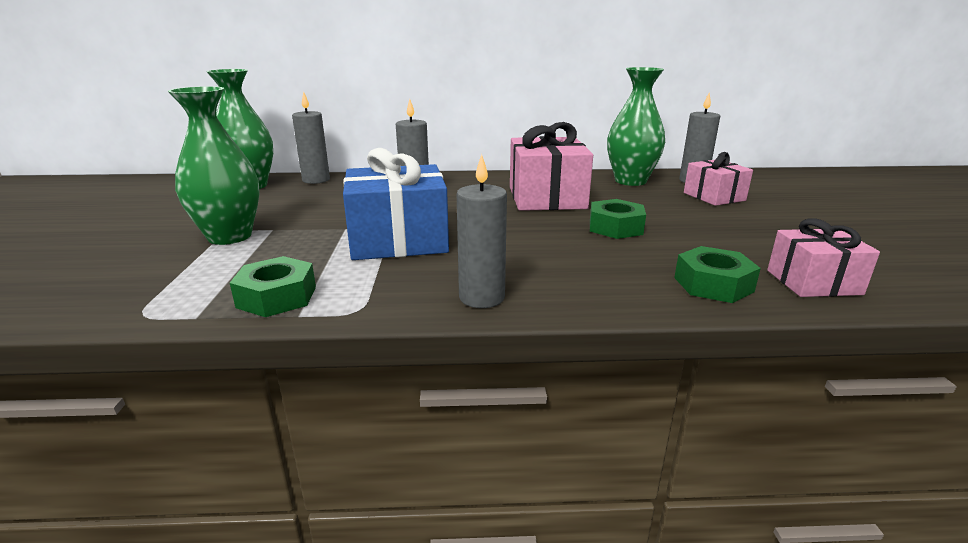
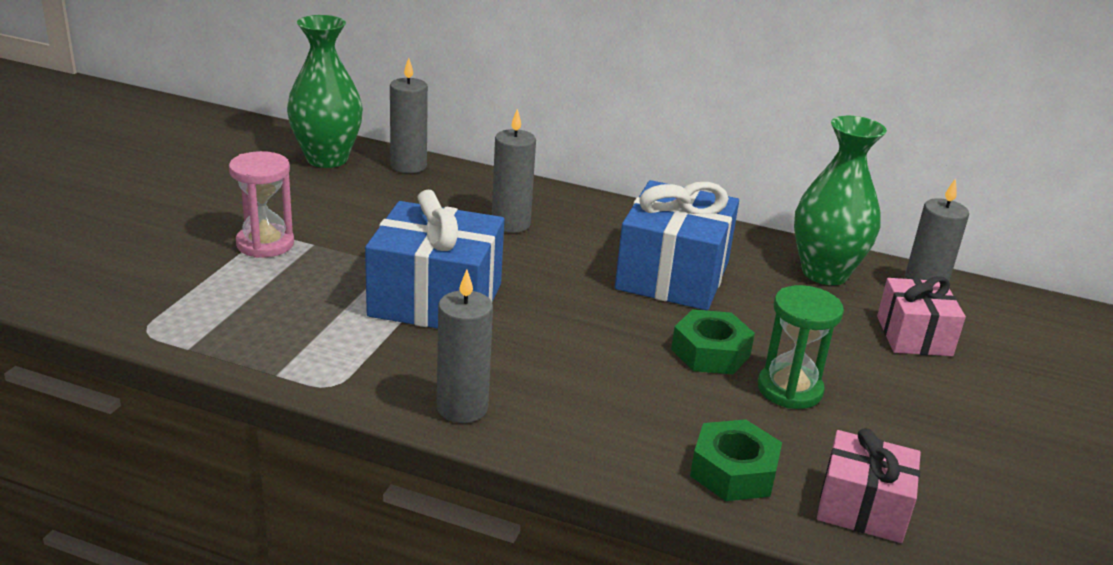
camera: 20 degrees right, 5 degrees up
(230, 236) = (265, 244): green vase -> pink hourglass
(277, 297) = (268, 345): green nut -> none
(546, 198) = (672, 275): pink gift -> blue gift
(685, 234) = (789, 389): none -> green hourglass

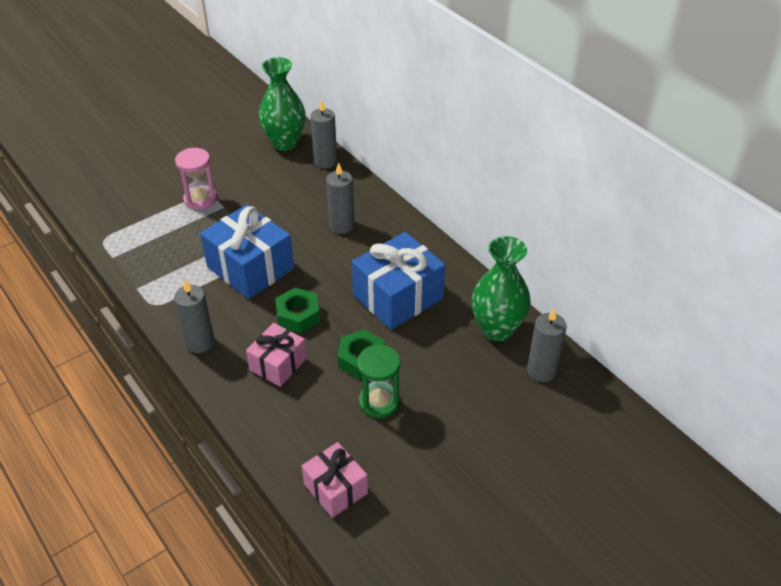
camera: 35 degrees right, 15 degrees up
(733, 471) = (292, 437): green nut -> green nut (298, 315)
(914, 336) = (500, 397): pink gift -> pink gift (278, 364)

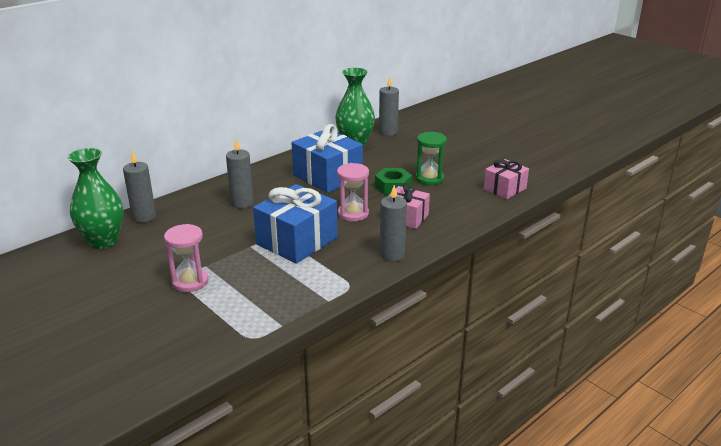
camera: 95 degrees left, 15 degrees down
(298, 315) = (353, 214): green nut -> pink hourglass

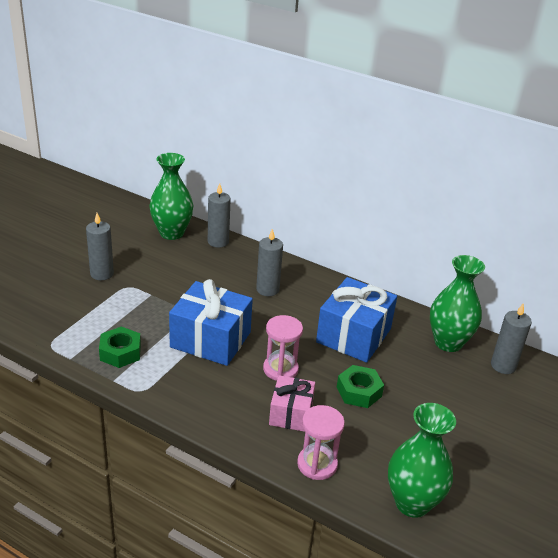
camera: 70 degrees right, 5 degrees up
(190, 281) = (124, 292): pink hourglass -> pink hourglass (317, 464)
(289, 293) = (120, 352): none -> green nut
(392, 254) = (207, 413): grey candle -> grey candle (102, 274)
(429, 179) = (397, 422): green hourglass -> none
(504, 189) = (412, 503): pink gift -> green vase

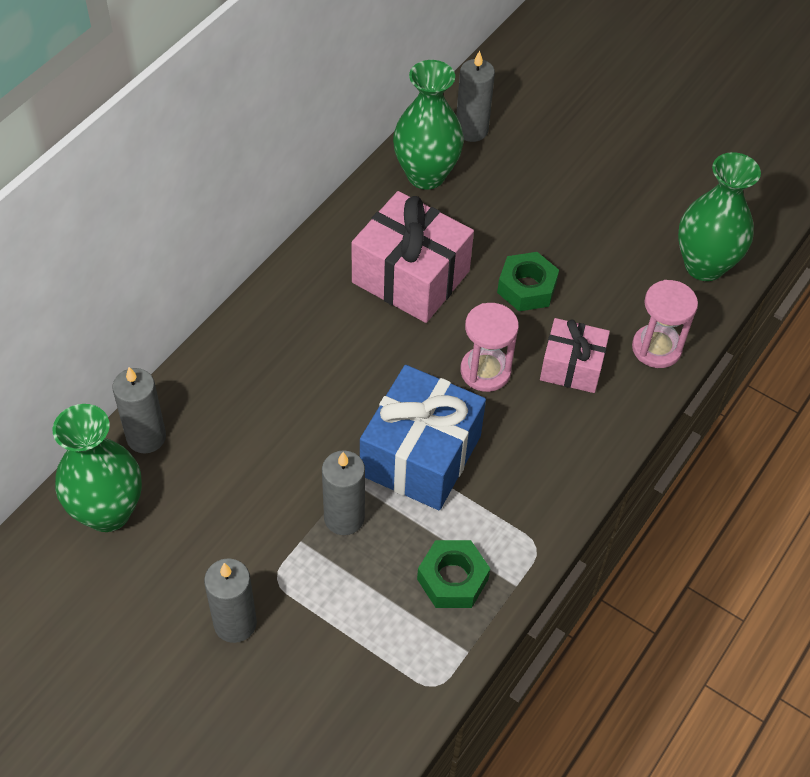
camera: 85 degrees left, 20 degrees up
(267, 289) = (295, 372): grey candle -> grey candle (344, 518)
(353, 335) = (410, 277): blue gift -> pink gift

